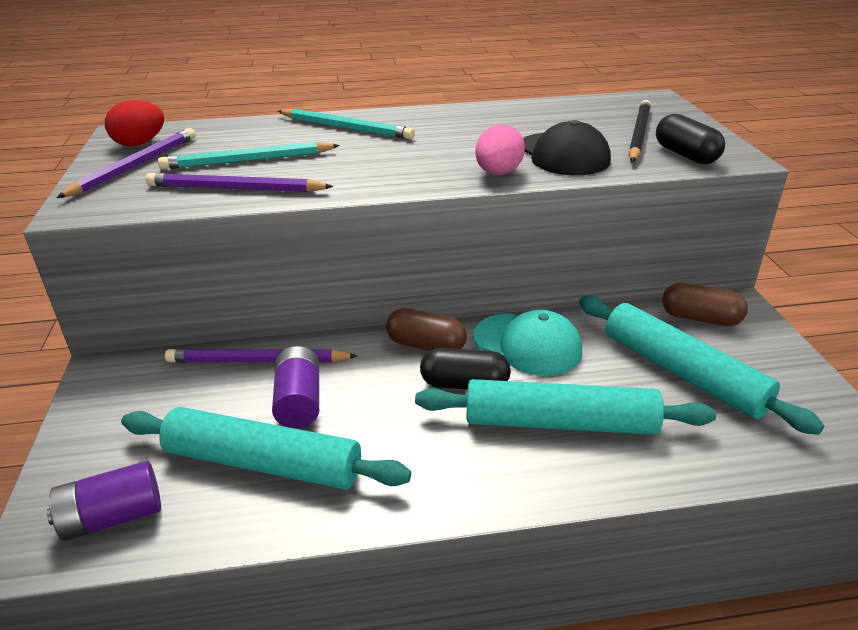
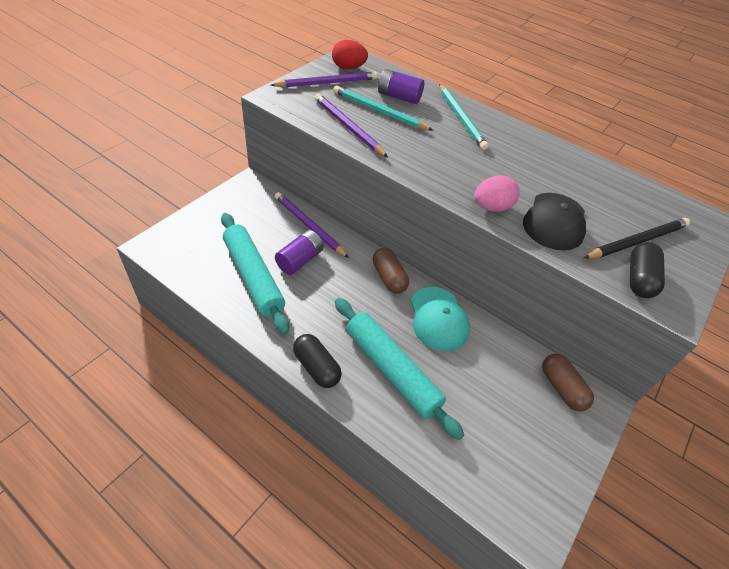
camera: 40 degrees right, 15 degrees up
(113, 517) = (184, 254): purple battery -> purple battery (399, 97)
(464, 384) = (377, 312): black capsule -> black capsule (316, 367)
(682, 373) = (495, 405): turquoise rolling pin -> none

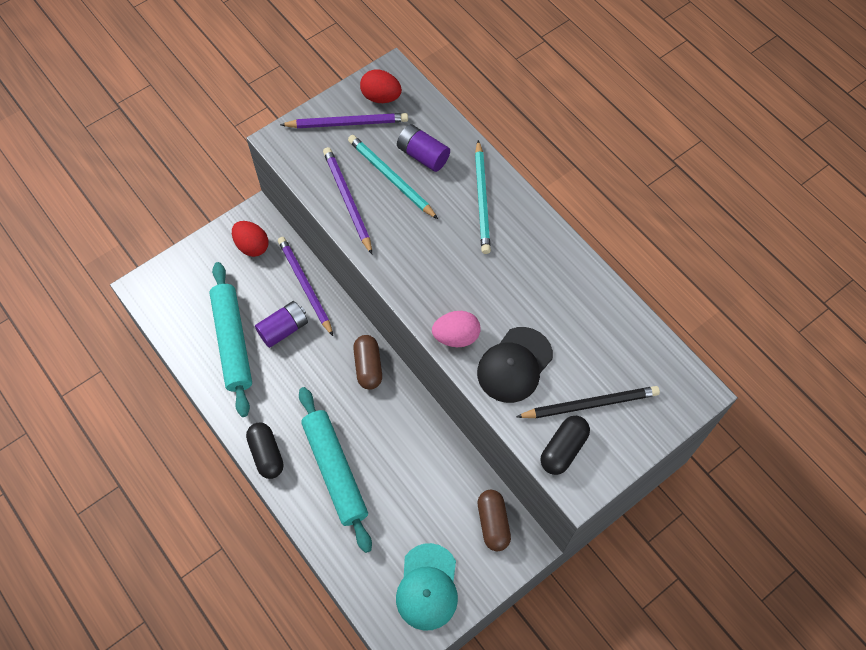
camera: 20 degrees right, 15 degrees up
(251, 204) = (252, 246): none -> red egg
(438, 318) = (401, 424): turquoise cap -> turquoise cap (427, 587)

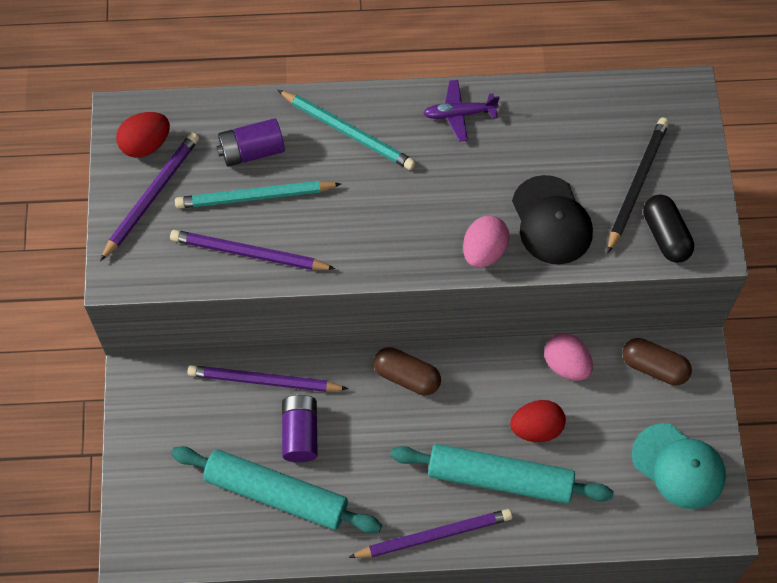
camera: 55 degrees left, 0 degrees up
(252, 246) = (171, 406): red egg -> red egg (536, 428)
(266, 454) = (434, 535): black capsule -> purple pencil
(451, 462) = (566, 365): none -> pink egg
(551, 256) = (459, 114): none -> purple plane

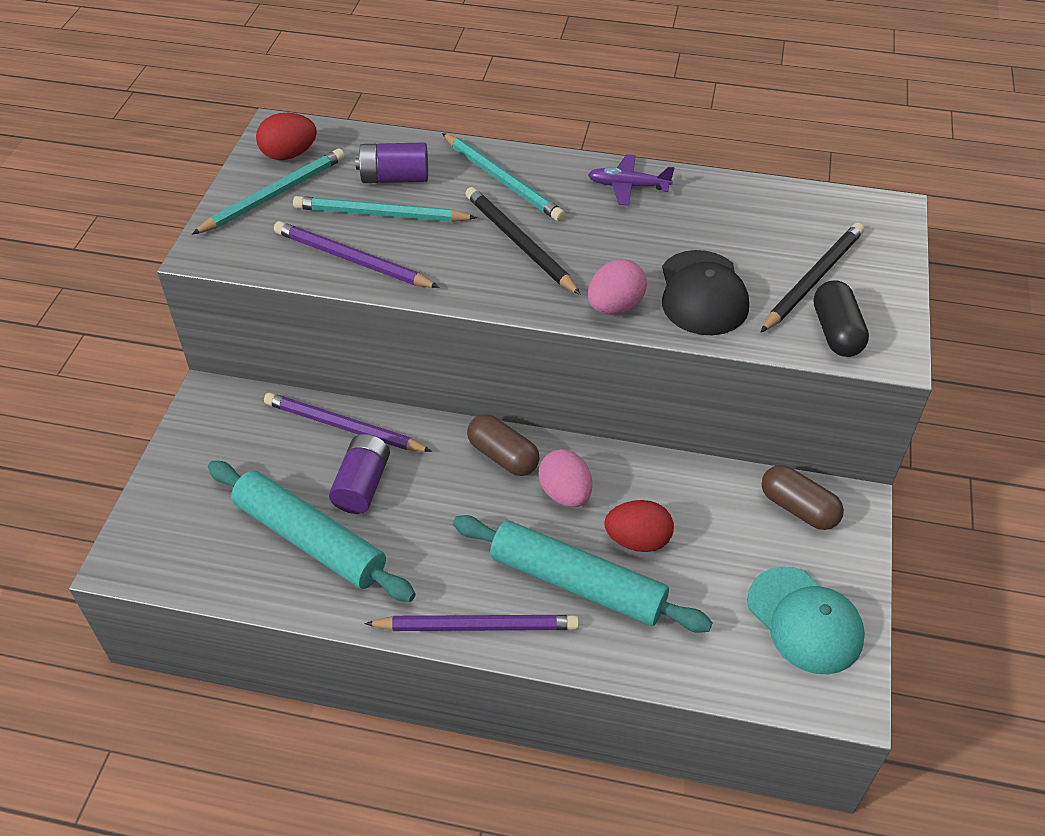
camera: 15 degrees right, 15 degrees down
(151, 196) = (274, 195): purple pencil -> turquoise pencil
(385, 201) = (519, 243): none -> black pencil
(566, 365) = (692, 483): pink egg -> pink egg (565, 493)

